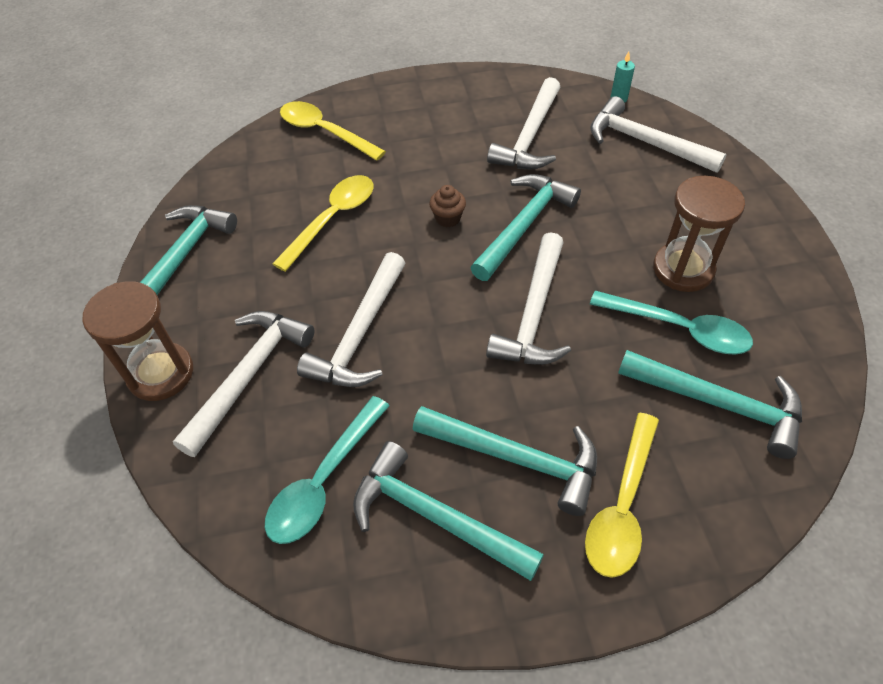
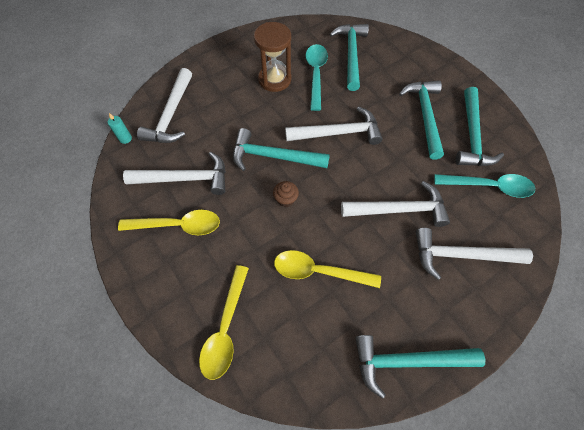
camera: 115 degrees left, 10 degrees up
(160, 373) = (493, 309): brown hourglass -> none
(622, 506) = (421, 76): yellow spoon -> yellow spoon (178, 225)

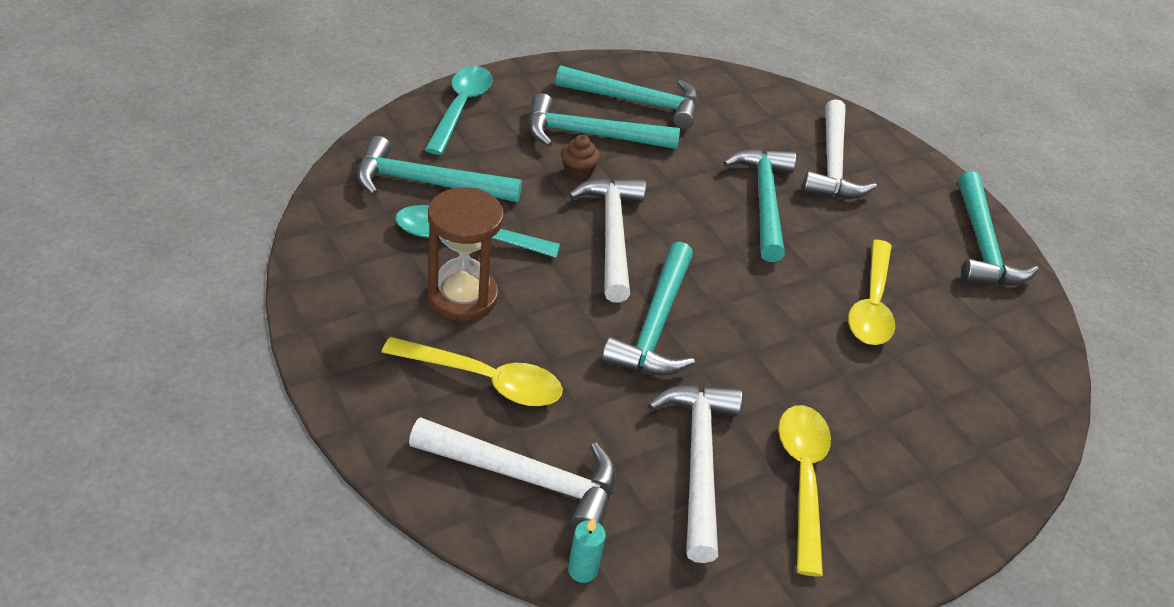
camera: 90 degrees left, 20 degrees down
(225, 328) = (978, 425): yellow spoon -> yellow spoon (485, 380)
(286, 199) = (746, 322): brown cupcake -> brown cupcake (578, 173)
(399, 210) = (764, 201): white hammer -> turquoise hammer
(489, 186) = (725, 112): turquoise spoon -> turquoise spoon (461, 108)

